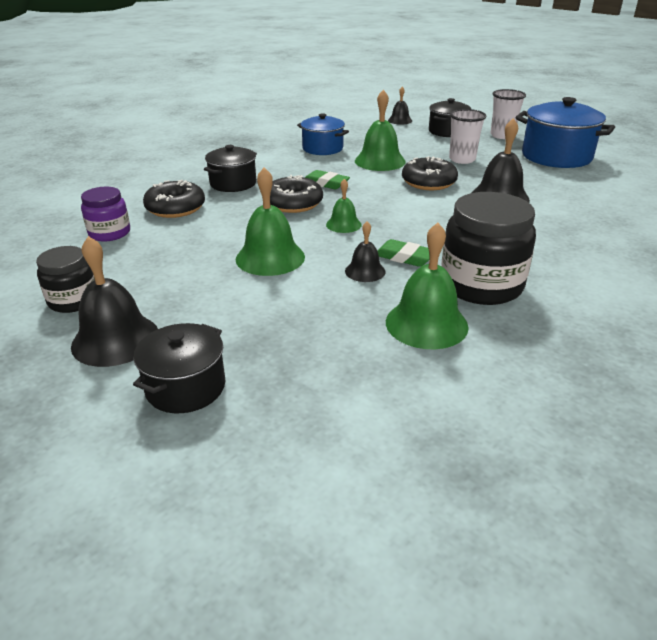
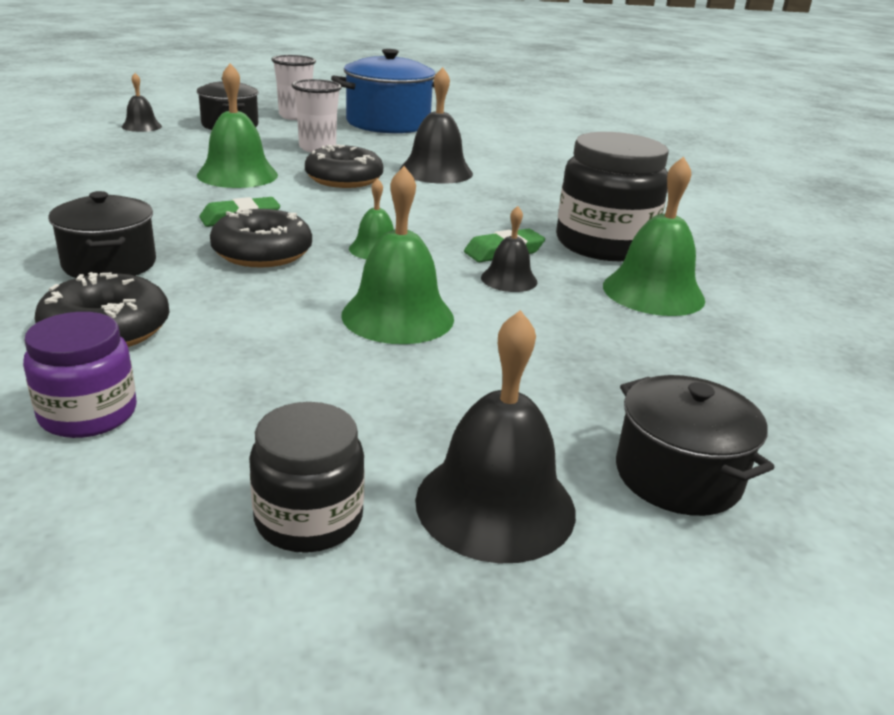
camera: 60 degrees left, 5 degrees down
(322, 148) = (125, 182): blue pot -> none

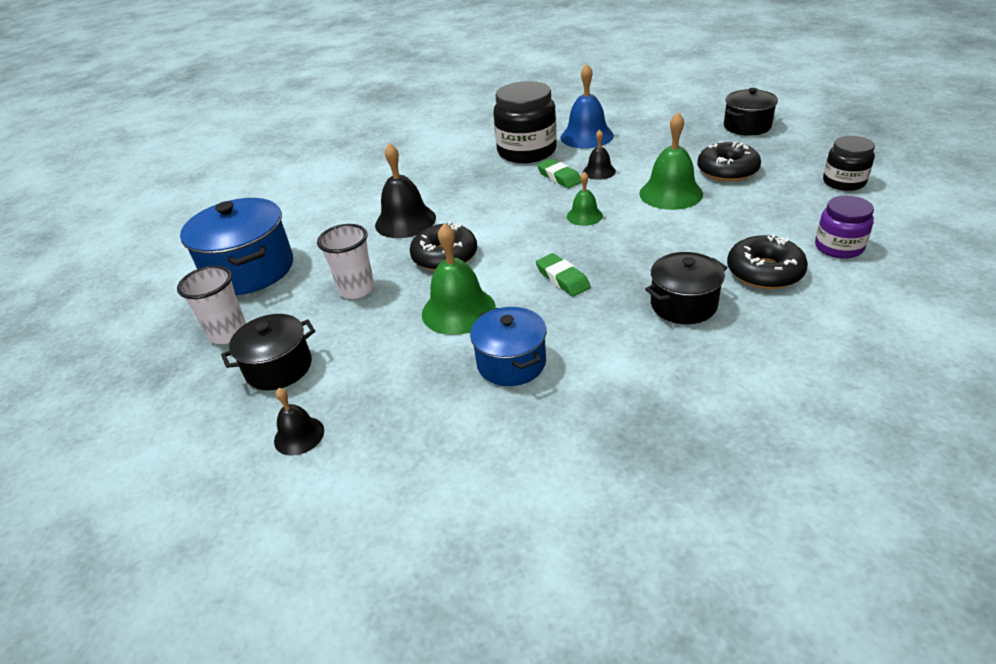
camera: 90 degrees left, 10 degrees up
(129, 183) = (511, 363): none -> blue pot
(262, 252) = (619, 253): black donut -> black donut (727, 170)
(495, 504) = (798, 153): black bell -> none
(653, 292) = (586, 136): green bell -> blue bell

